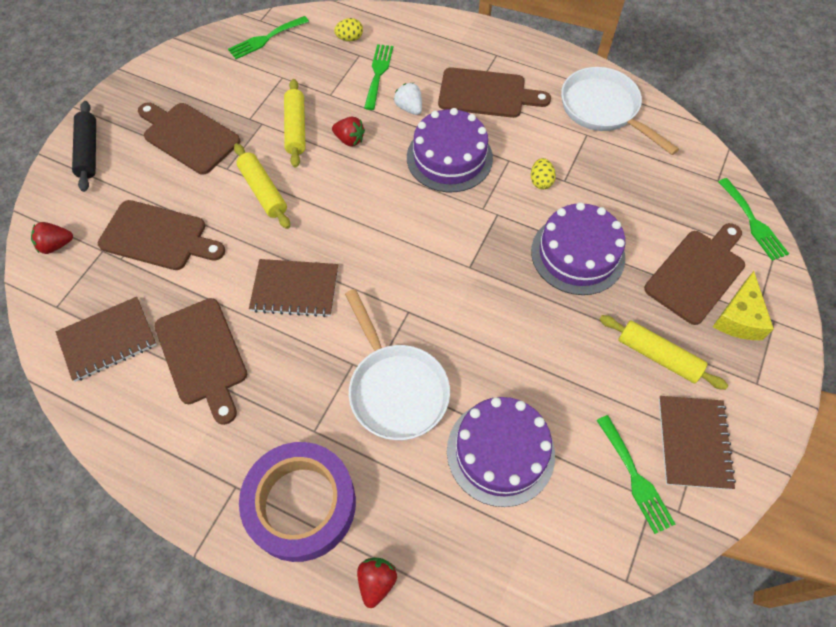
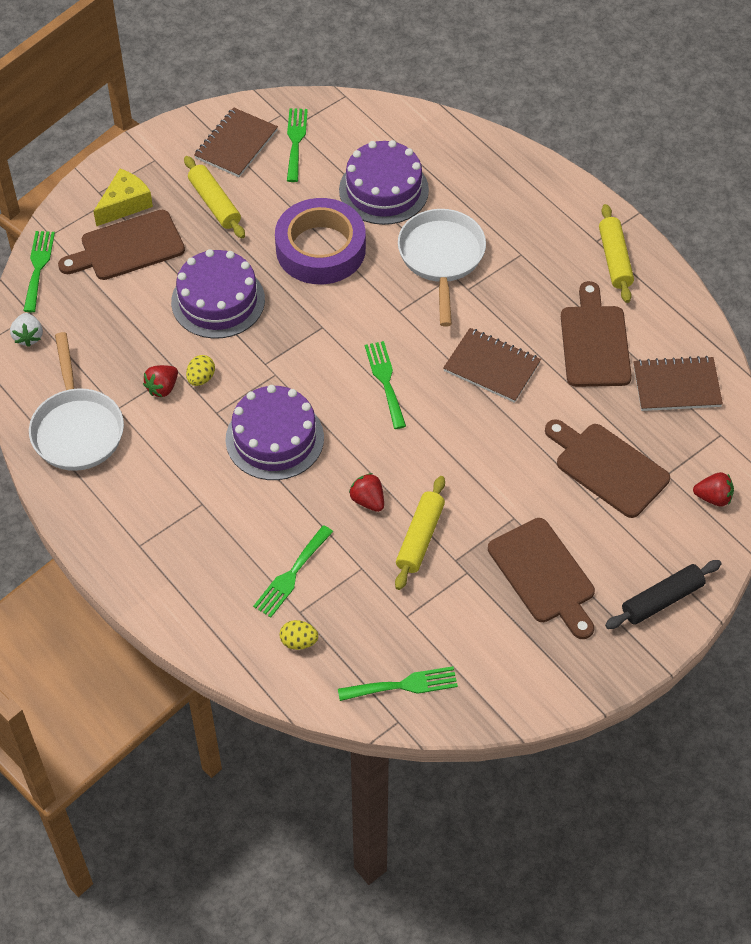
camera: 155 degrees left, 5 degrees down
(88, 151) = (662, 600): black rolling pin -> black rolling pin turned 45 degrees clockwise
(263, 191) = (484, 476): yellow rolling pin -> yellow rolling pin (615, 259)
(301, 504) = (550, 213): purple tape -> purple tape (320, 249)
(376, 582) = (515, 153): red strawberry -> red strawberry (162, 388)
(385, 239) = (385, 381): none -> green fork
(409, 108) = (282, 514): white strawberry -> white strawberry (28, 337)
(486, 94) = (186, 498): brown cutting board -> none

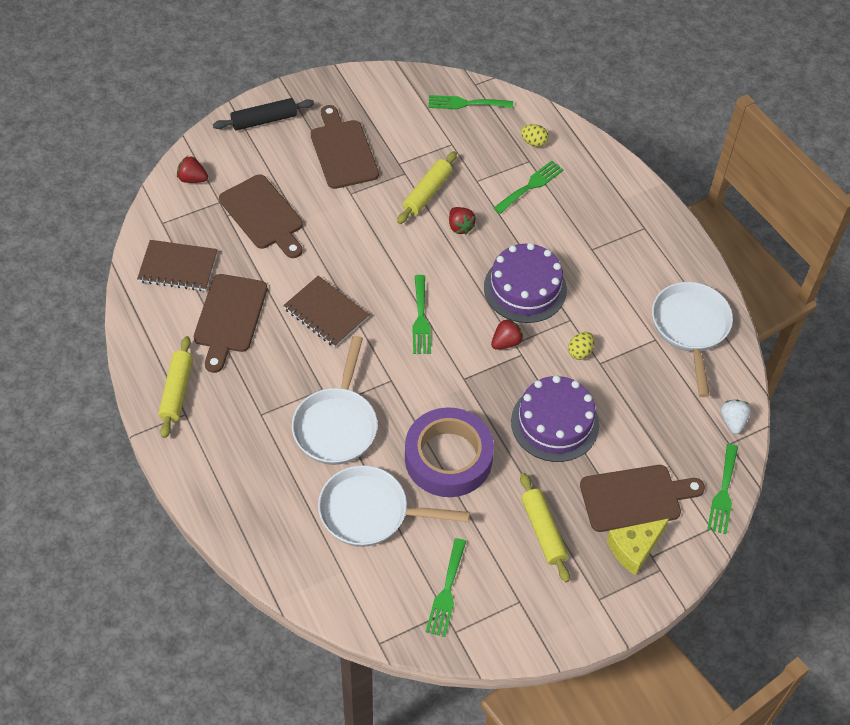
camera: 170 degrees left, 0 degrees up
(162, 388) = (614, 350): red strawberry -> red strawberry (506, 342)
(236, 144) = (510, 601): brown notebook -> none
(383, 190) = (370, 512): purple cake -> white pan

